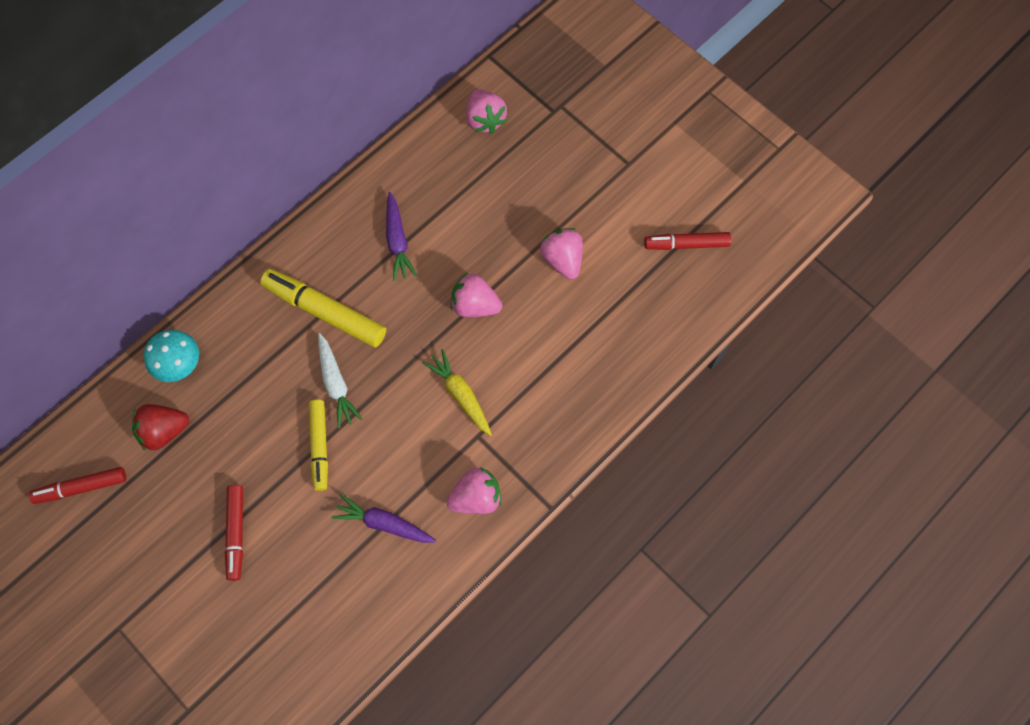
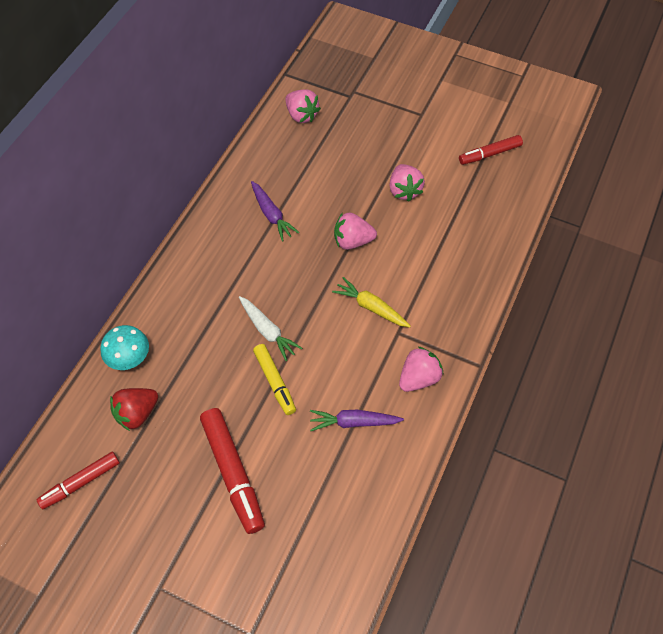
camera: 20 degrees left, 10 degrees down
(236, 533) = (233, 473): red marker -> red marker, size x1.56
(325, 312) = (235, 282): yellow marker -> none
(562, 260) = (404, 190): pink strawberry -> pink strawberry turned 150 degrees counterclockwise

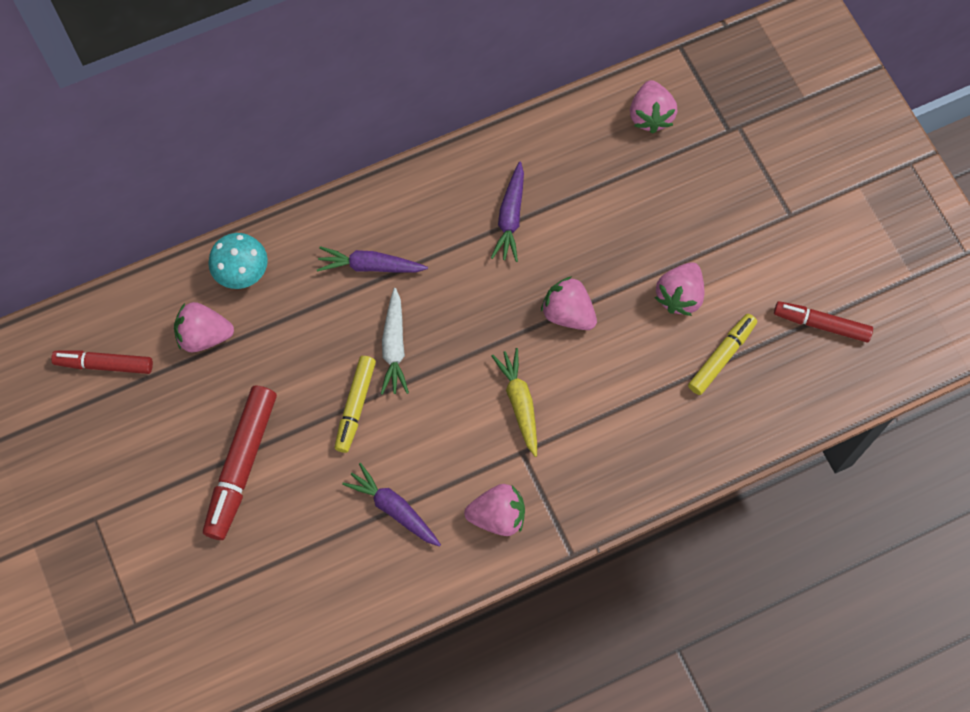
camera: 40 degrees right, 10 degrees up
(137, 413) = (204, 335): red strawberry -> pink strawberry
(211, 297) = (370, 266): none -> purple carrot
(456, 204) = (721, 357): none -> yellow marker

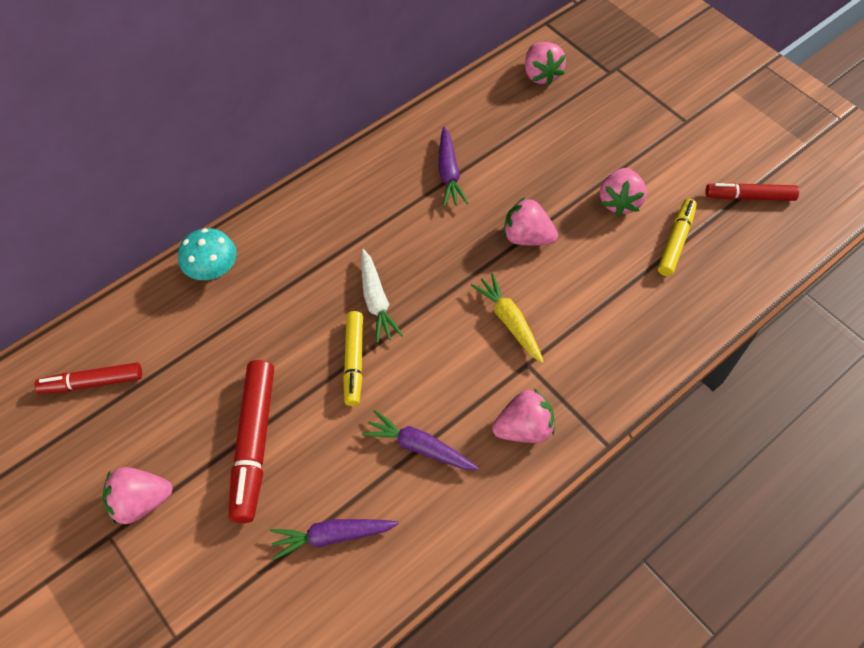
camera: 15 degrees left, 10 degrees down
(204, 335) = (188, 333): pink strawberry -> pink strawberry (141, 502)
(370, 266) = (333, 239): purple carrot -> purple carrot (332, 536)

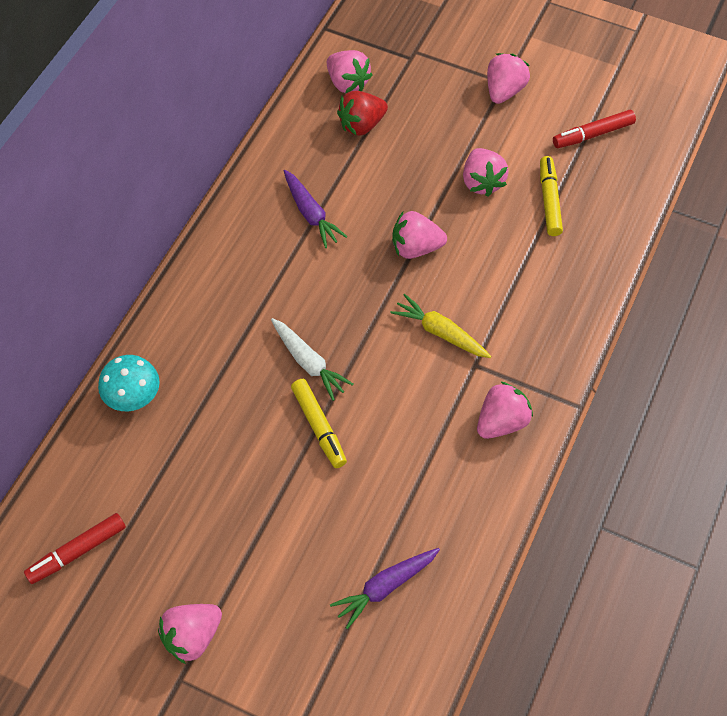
camera: 25 degrees left, 0 degrees up
(254, 444) = (268, 539): red marker -> none
(419, 447) = (419, 477): purple carrot -> none
(534, 114) = (361, 125): none -> red strawberry
(682, 129) = (504, 91): none -> pink strawberry

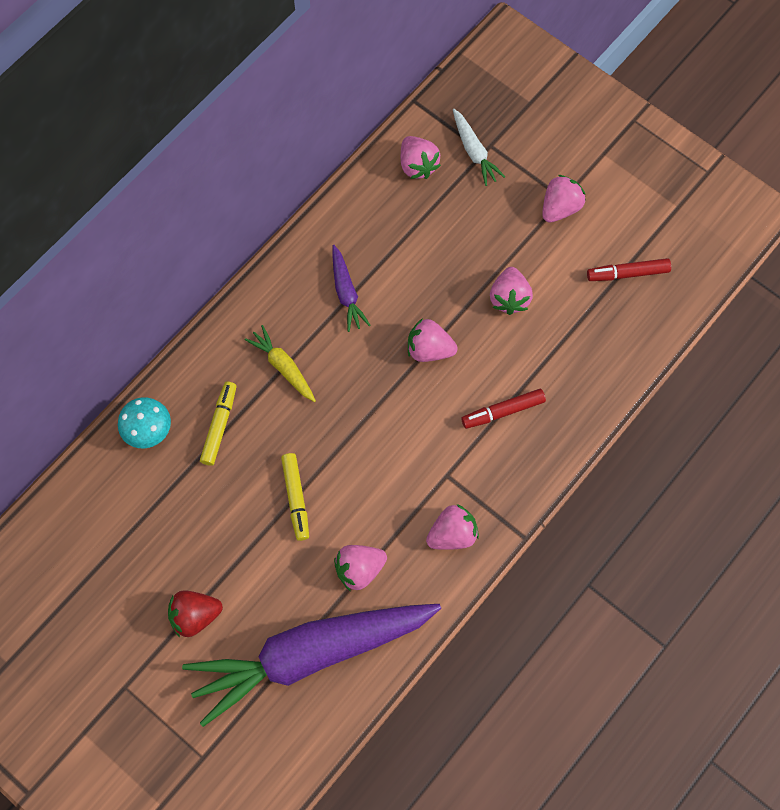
camera: 15 degrees right, 10 degrees up
(77, 551) = (70, 557): red marker -> red marker (503, 411)
(192, 636) = (143, 654): pink strawberry -> pink strawberry (359, 569)
(309, 363) = (304, 437): white carrot -> white carrot (474, 152)
(361, 125) = (418, 212): red strawberry -> red strawberry (195, 616)
(385, 587) = (309, 655): purple carrot -> purple carrot, size x2.47
(440, 332) = (425, 437): yellow carrot -> yellow carrot (283, 367)
(549, 200) = (564, 331): yellow marker -> yellow marker (219, 426)

